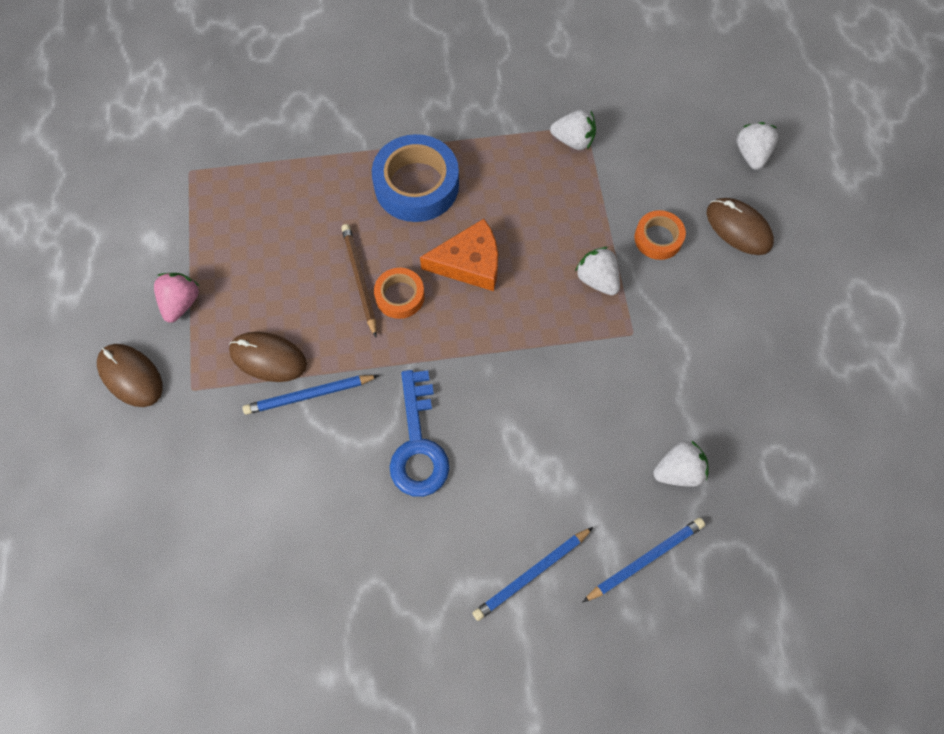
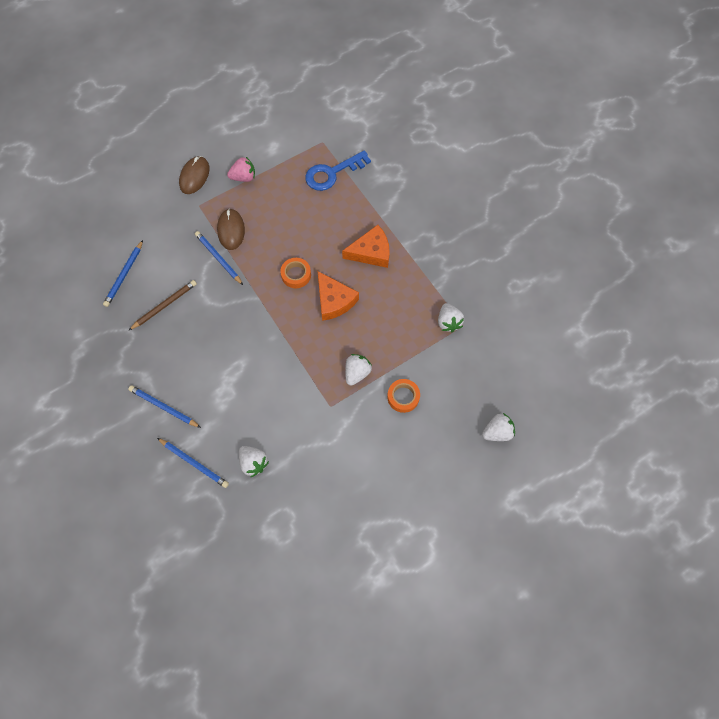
camera: 65 degrees right, 0 degrees up
(255, 557) = (124, 275): none -> blue pencil
(360, 279) = (296, 251): brown pencil -> brown pencil (164, 305)
(416, 185) = (371, 252): blue tape -> orange cheese
(418, 444) = (213, 322): blue key -> blue key (332, 173)
(738, 228) = (435, 442): brown mouse -> none

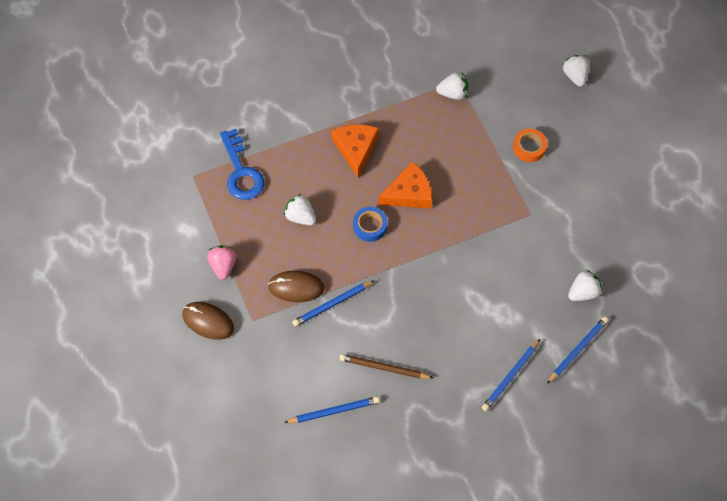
camera: 80 degrees left, 5 degrees down
(124, 275) = (334, 411): blue pencil -> blue pencil turned 45 degrees counterclockwise
(164, 305) = (384, 368): brown pencil -> brown pencil turned 45 degrees counterclockwise
(296, 275) = (370, 226): orange tape -> blue tape
(357, 373) = (497, 184): white strawberry -> white strawberry (300, 217)

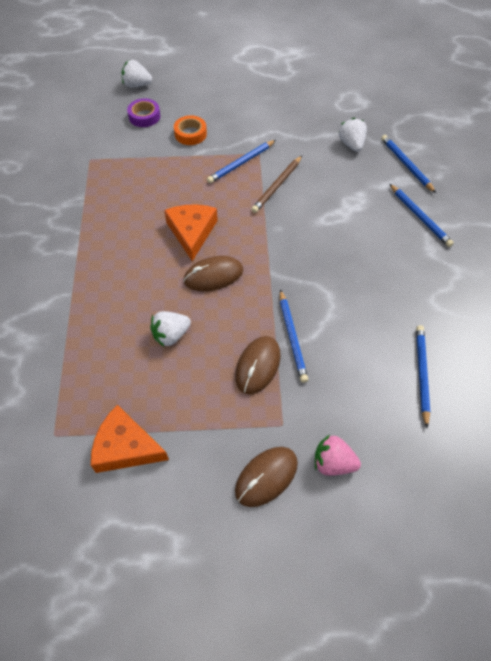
camera: 70 degrees left, 5 degrees down
(223, 266) = (197, 436): pink strawberry -> pink strawberry (333, 463)
(241, 172) = (80, 378): blue key -> none
(355, 149) = (115, 260): orange cheese -> orange cheese (125, 447)
(370, 226) = (213, 276): blue tape -> brown mouse
(384, 368) = (382, 312): brown pencil -> brown pencil (277, 186)
(453, 93) = (100, 167): white strawberry -> none
(510, 203) = (241, 163): none -> blue pencil
(534, 100) = (144, 116): none -> purple tape

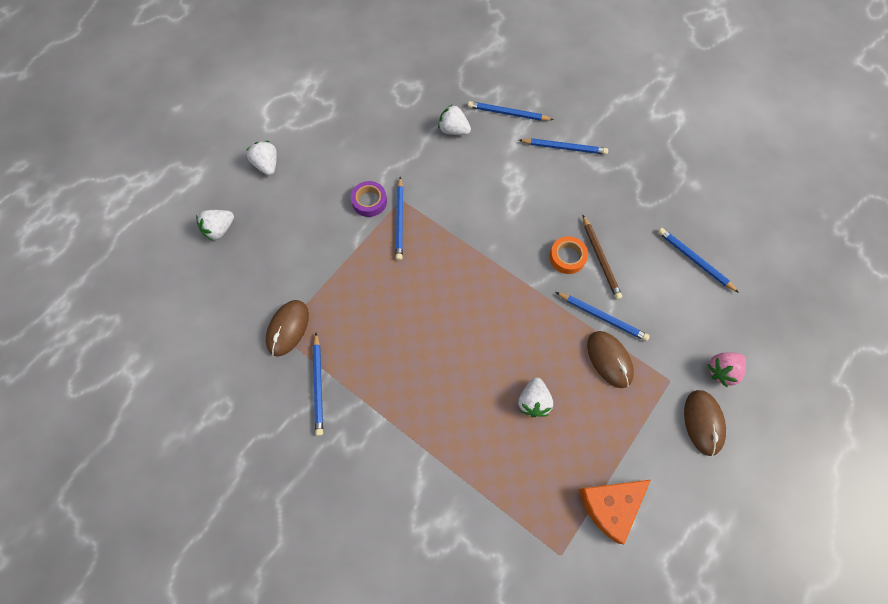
camera: 50 degrees left, 10 degrees up
(70, 202) = (318, 385): none -> blue pencil
(144, 116) = (268, 252): purple tape -> purple tape (369, 201)
(190, 134) = (328, 232): orange tape -> orange tape (567, 257)
(192, 232) = (442, 312): orange cheese -> none
(208, 74) = (267, 165): none -> white strawberry
(213, 276) = (500, 328): brown mouse -> brown mouse (288, 328)
(277, 186) = (448, 214): brown pencil -> brown pencil (600, 258)

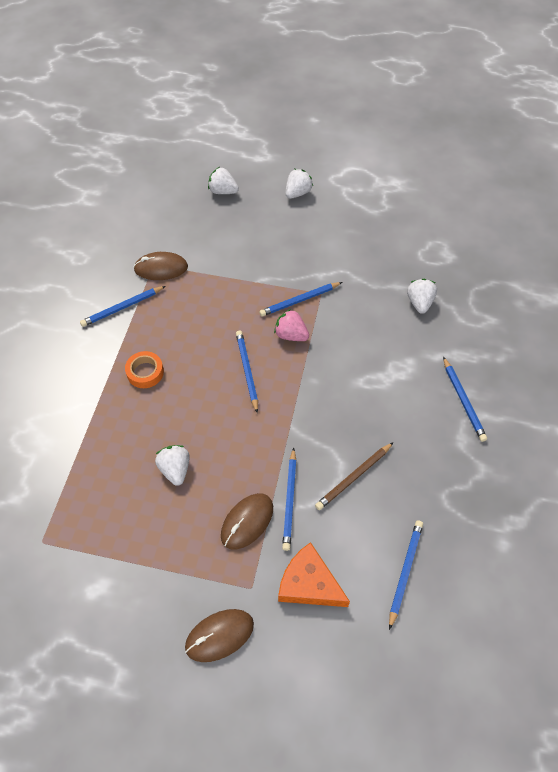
camera: 65 degrees right, 10 degrees down
(369, 201) = (305, 272): purple tape -> none
(508, 113) = (470, 338): blue pencil -> blue pencil (247, 371)
(533, 401) = (175, 469): white strawberry -> white strawberry turned 90 degrees clockwise
(567, 257) = (338, 447): orange tape -> orange tape (145, 372)
(611, 505) = (101, 571): orange cheese -> orange cheese (309, 583)
(722, 371) = (287, 639): pink strawberry -> pink strawberry (291, 335)

